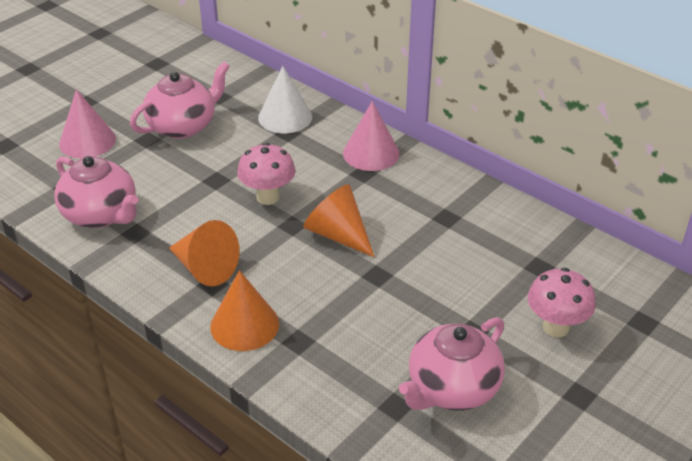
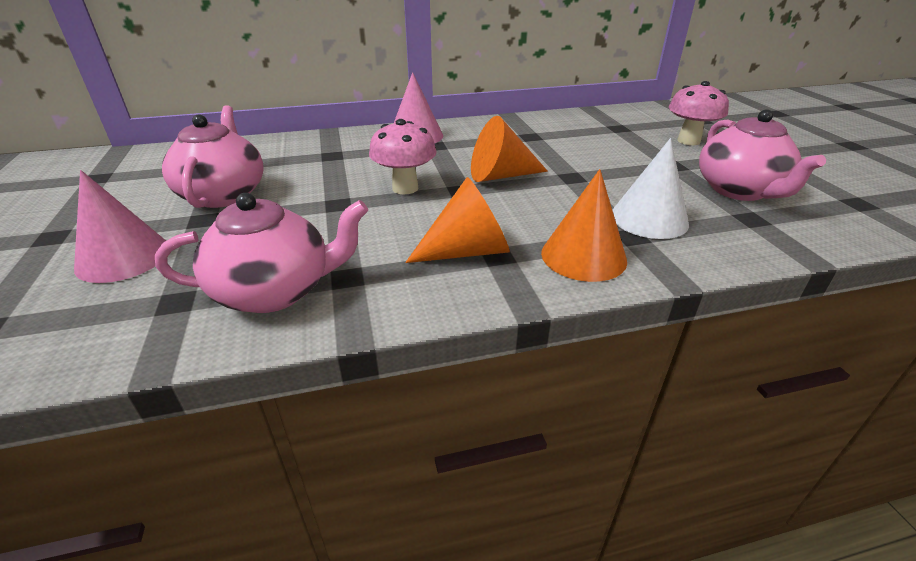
camera: 55 degrees left, 5 degrees down
(285, 117) = (309, 150): white cone -> white cone (649, 219)

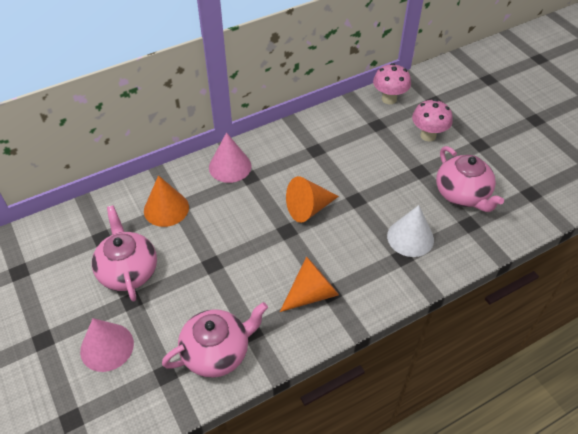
camera: 15 degrees left, 15 degrees up
(405, 188) = (249, 237): pink mushroom -> pink mushroom (389, 99)
(583, 256) = (378, 282): orange cone -> orange cone (166, 208)

